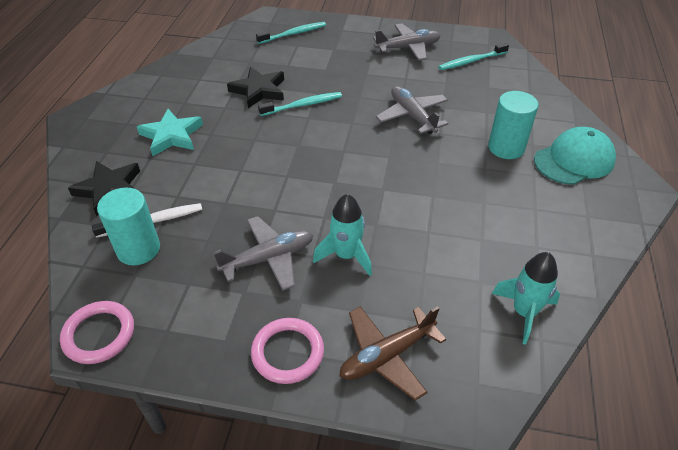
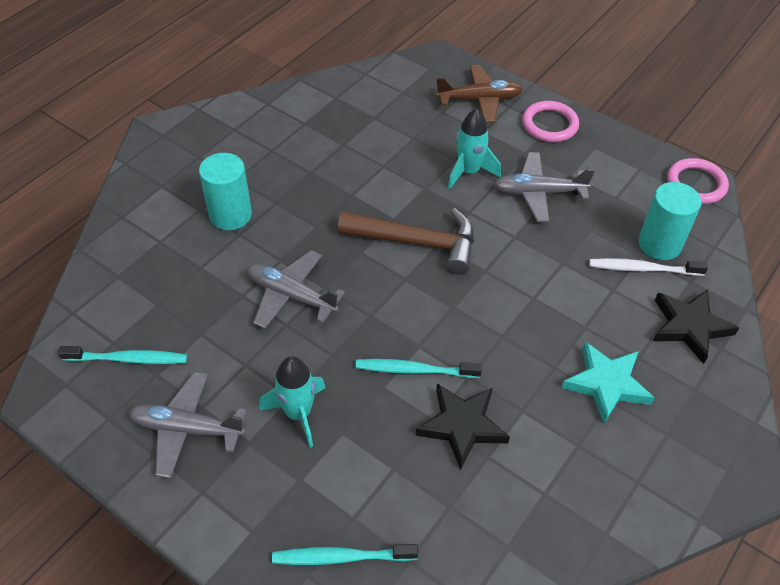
camera: 155 degrees left, 5 degrees up
(351, 177) = (417, 242): none -> brown hammer
(412, 116) = (291, 296): grey plane -> grey plane turned 120 degrees clockwise
(524, 312) = (361, 90): turquoise rocket -> turquoise rocket (298, 413)
(574, 160) = (181, 177): turquoise cap -> none

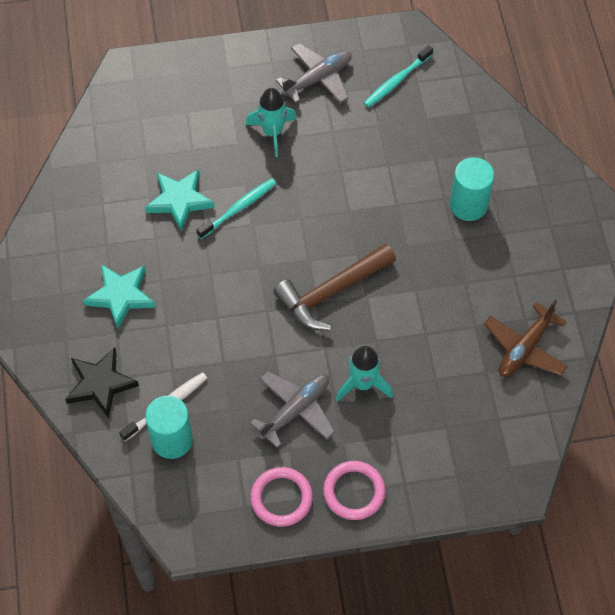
camera: 135 degrees right, 10 degrees up
(291, 296) = (361, 189): grey plane -> none
(342, 557) = (173, 92): turquoise toothbrush -> none
(462, 426) = (179, 200): black star -> turquoise star
(479, 100) = (433, 467): brown plane -> brown plane (525, 348)
(696, 184) = (190, 530): pink ring -> pink ring (281, 498)

